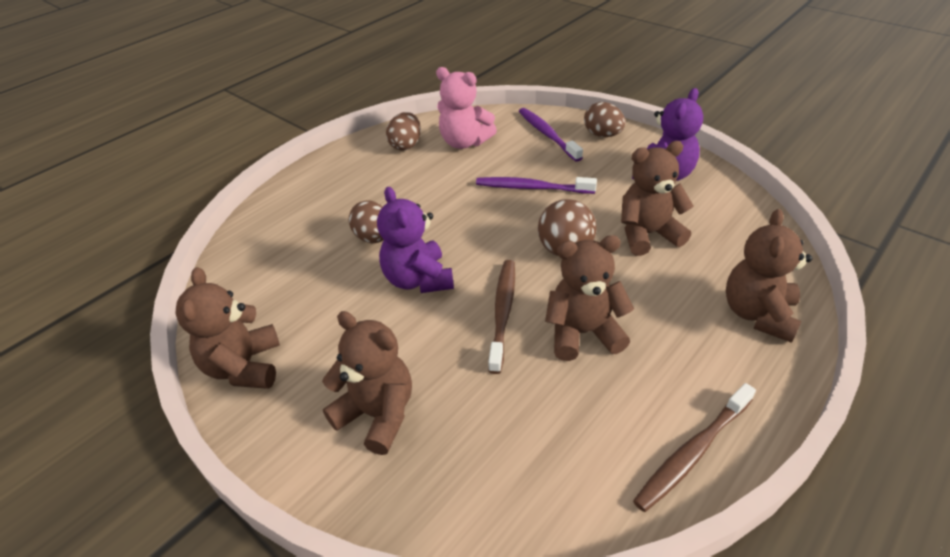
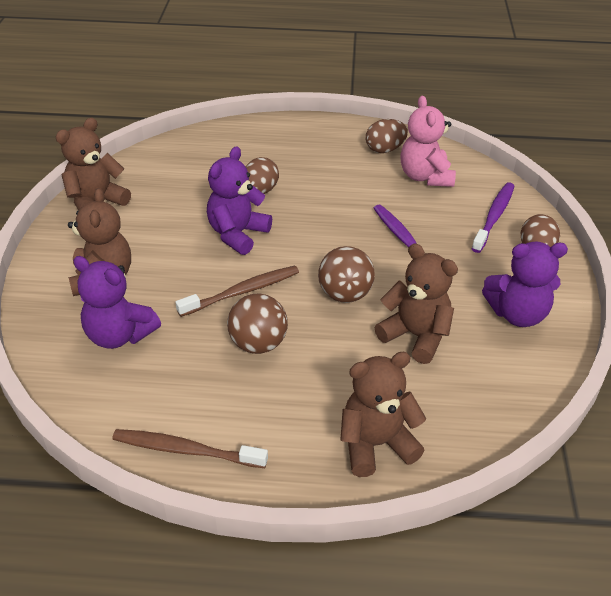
camera: 50 degrees right, 0 degrees up
(483, 438) = (119, 335): none -> purple teddy bear
(583, 333) = (258, 344): brown teddy bear -> brown ball

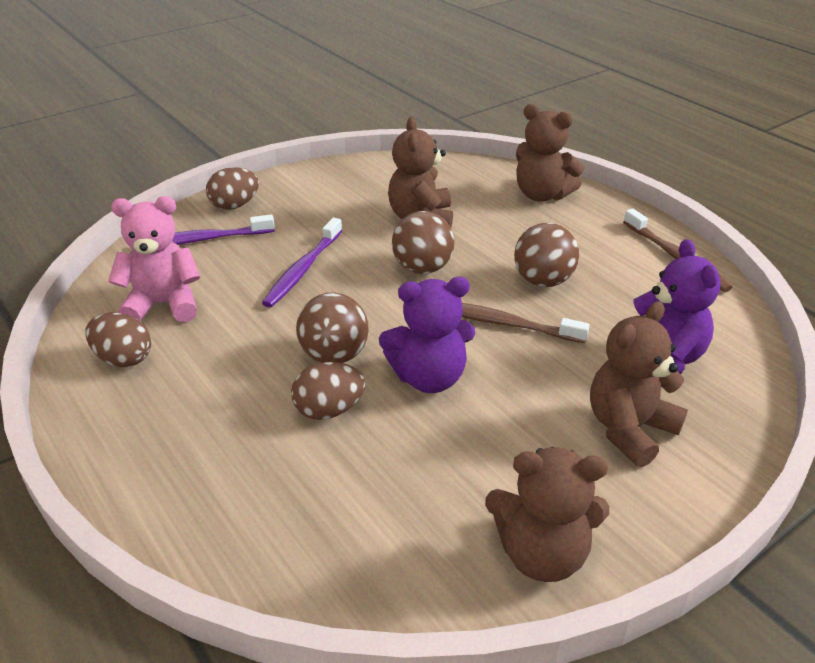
camera: 130 degrees left, 5 degrees down
(300, 212) = (334, 355): none -> brown ball
(425, 177) = (163, 304): pink teddy bear -> pink teddy bear turned 135 degrees counterclockwise
(517, 314) = (334, 189): purple teddy bear -> none

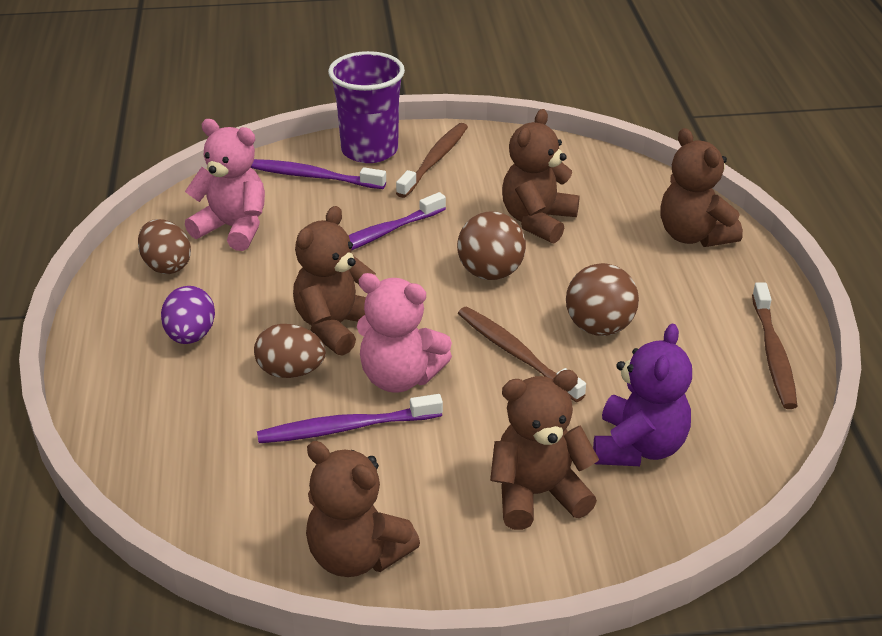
camera: 30 degrees right, 0 degrees up
(203, 414) = (190, 336): none -> purple egg
(234, 205) = (369, 150): brown egg -> purple cup
(297, 198) = (434, 161): none -> brown toothbrush
(334, 355) = (336, 326): brown ball -> brown teddy bear
(424, 440) = (346, 428): none -> purple toothbrush
(429, 378) = (400, 377): purple teddy bear -> pink teddy bear

